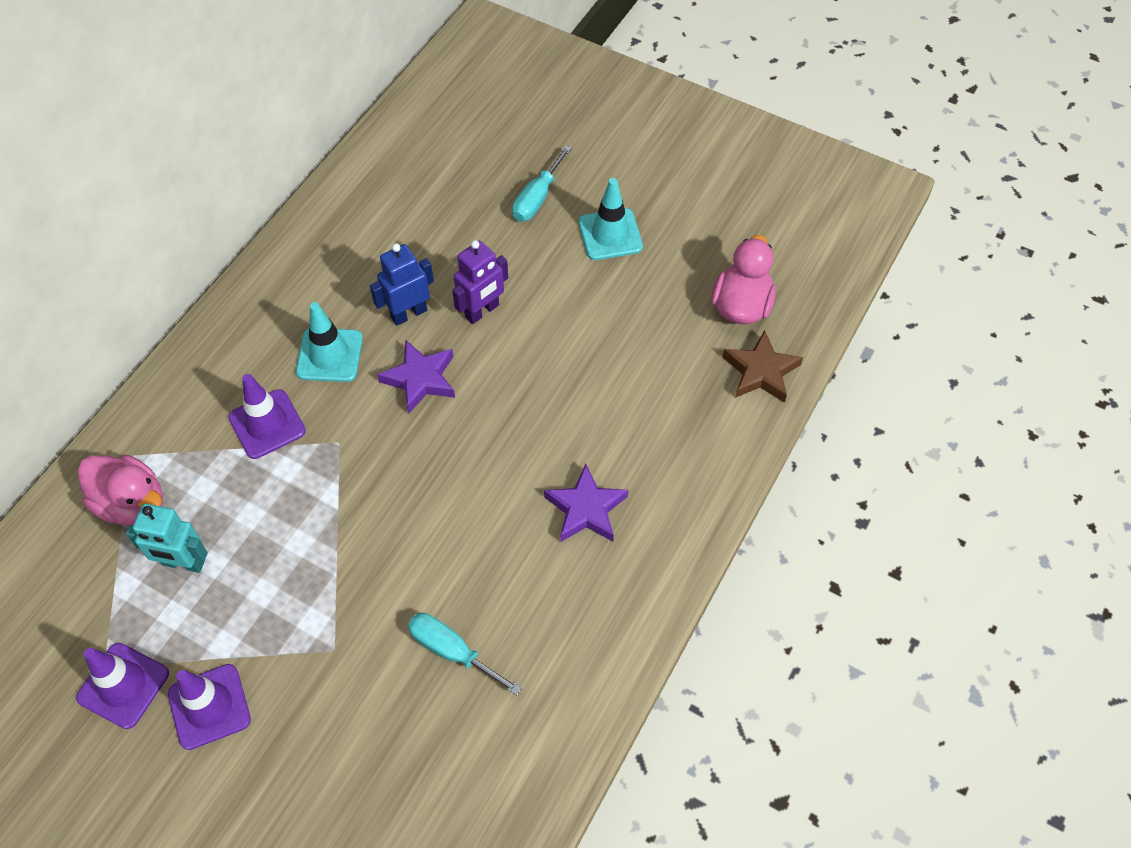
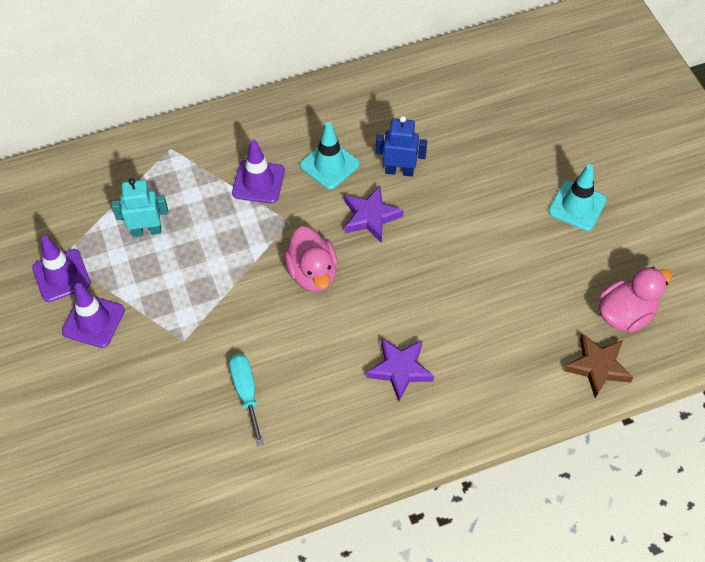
camera: 40 degrees right, 0 degrees up
(132, 503) = (148, 177): pink duck -> pink duck (312, 273)
(183, 563) = (146, 231): turquoise robot -> turquoise robot turned 120 degrees clockwise
(482, 311) = (446, 200): purple robot -> none
(537, 198) = (549, 150): turquoise screwdriver -> none

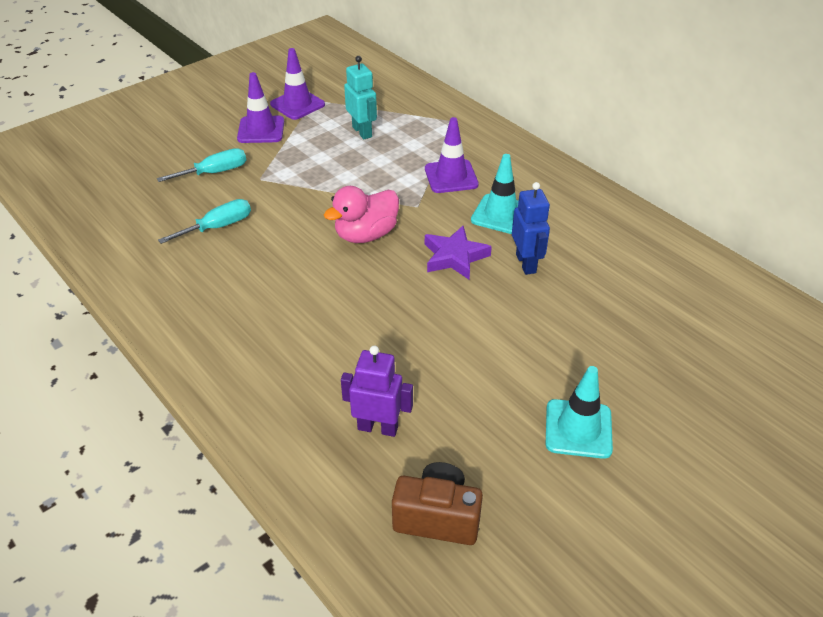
camera: 70 degrees right, 15 degrees down
(151, 380) = (215, 172): none -> turquoise screwdriver
(400, 369) = (278, 322): purple star -> none
(537, 327) = (378, 427): none -> purple robot
(597, 367) = (344, 502): brown star -> none
(625, 314) = (437, 517): pink duck -> brown camera

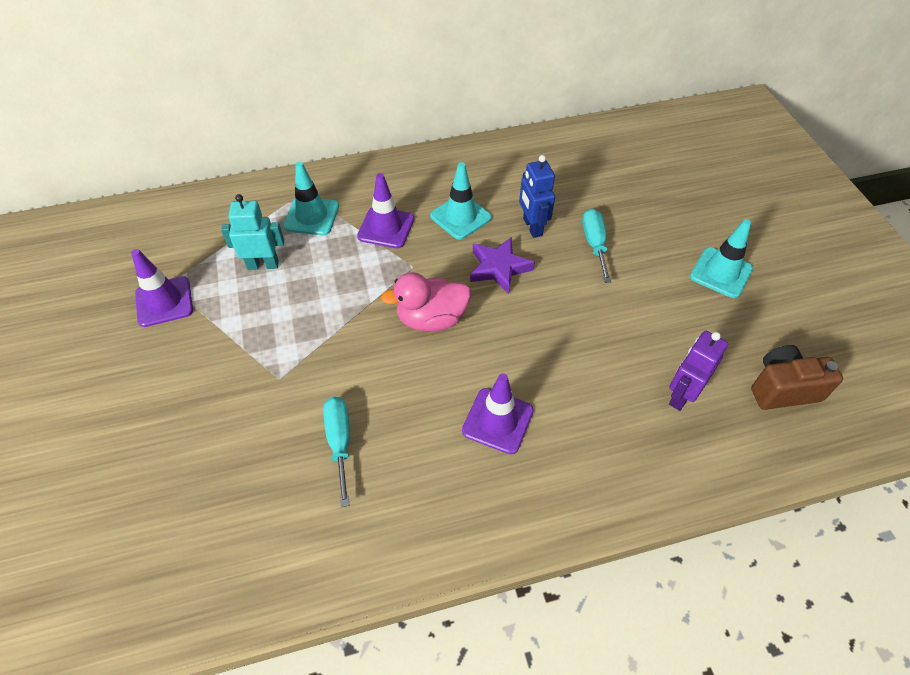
camera: 65 degrees left, 10 degrees up
(215, 172) = (235, 419): turquoise screwdriver -> turquoise screwdriver (594, 244)
(261, 130) = (186, 350): purple traffic cone -> purple traffic cone (497, 421)
(366, 235) = (431, 319): pink duck -> pink duck turned 90 degrees clockwise
(432, 135) = (311, 216): none -> turquoise traffic cone
(437, 517) = (782, 389): brown camera -> brown camera turned 45 degrees clockwise
(526, 263) = (532, 227): blue robot -> blue robot turned 120 degrees counterclockwise

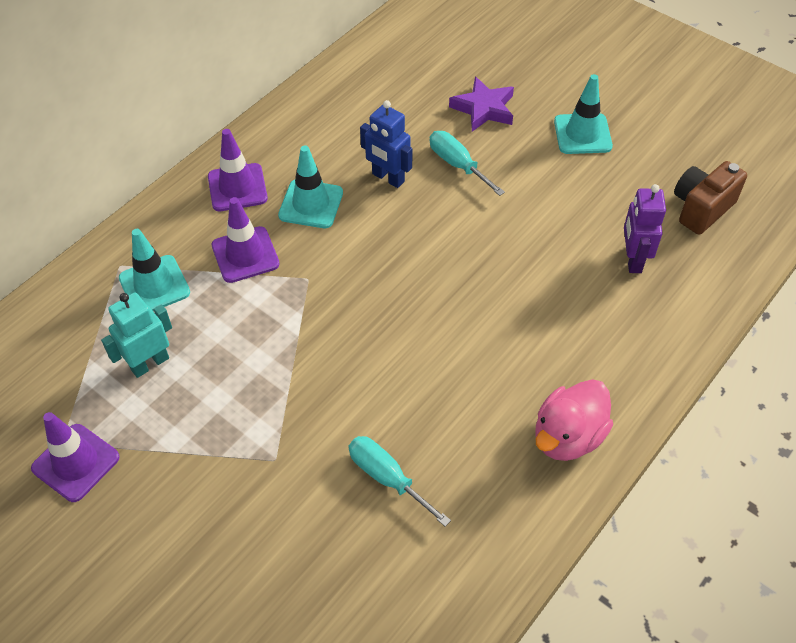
camera: 35 degrees left, 0 degrees up
(431, 319) = (370, 318): pink duck -> pink duck (568, 436)
(497, 421) = (507, 371): purple traffic cone -> purple traffic cone (237, 187)
(499, 268) = (391, 234): purple star -> purple star (484, 109)

